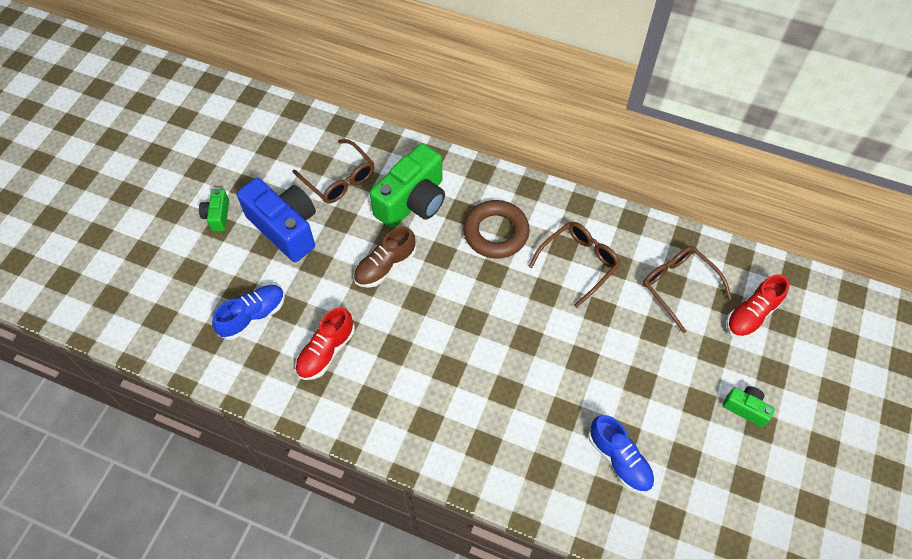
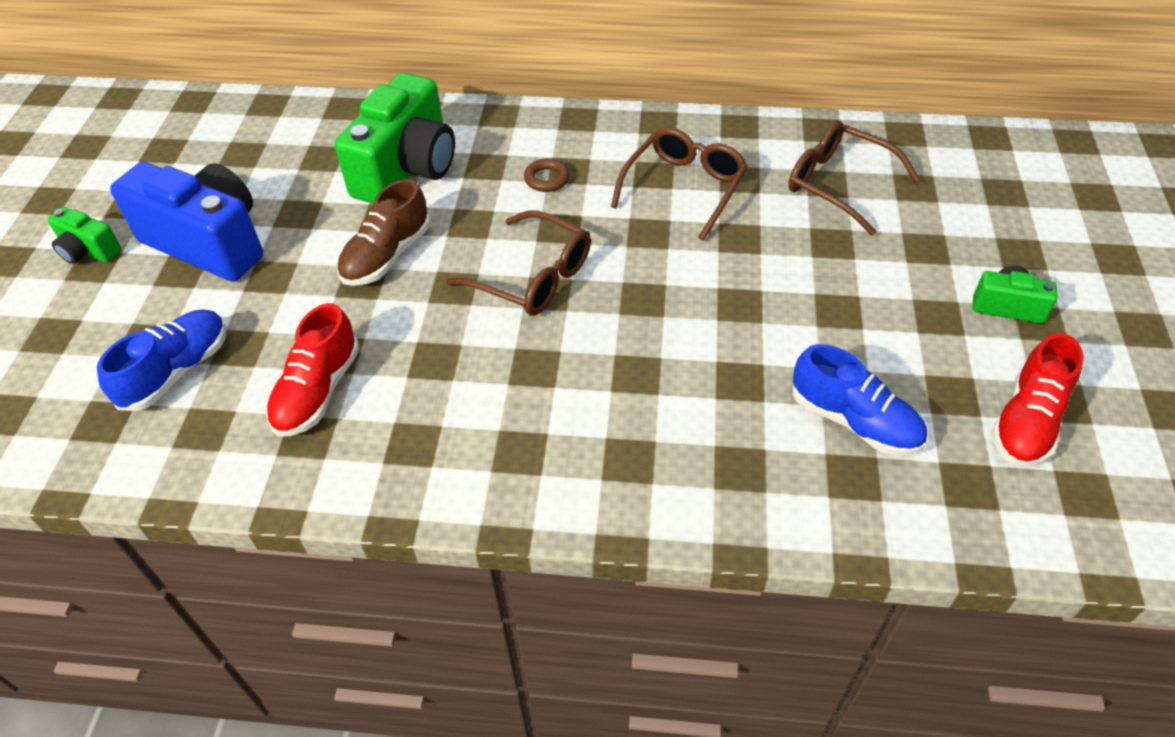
camera: 15 degrees left, 10 degrees down
(217, 216) = (88, 251): green camera -> green camera turned 45 degrees counterclockwise
(340, 179) = (284, 166): brown glasses -> brown glasses (534, 277)
(496, 233) = (547, 179): brown ring -> brown ring, size x0.44
(751, 315) = (956, 194): red shoe -> red shoe (1027, 421)

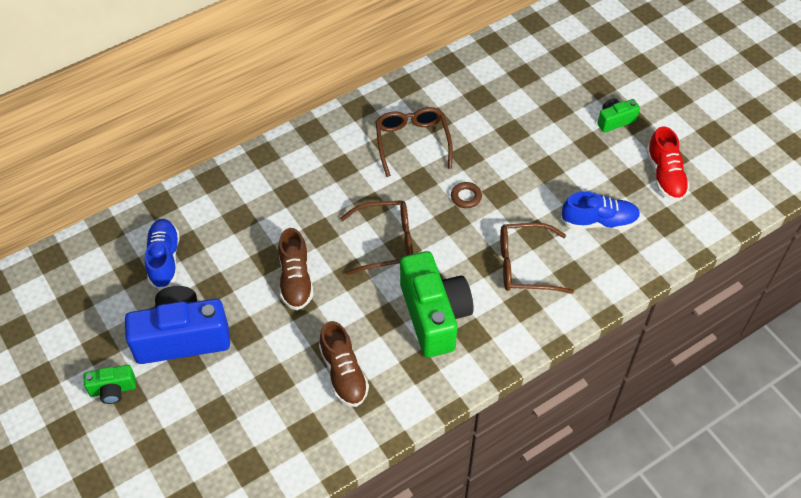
camera: 40 degrees left, 5 degrees up
(177, 371) = (256, 415): blue shoe -> blue shoe (164, 259)
(317, 391) = (343, 373): red shoe -> brown shoe
(407, 169) = (247, 221): green camera -> green camera (434, 315)
(547, 179) = (334, 180): brown ring -> brown ring (466, 197)
(837, 184) = (485, 94): brown glasses -> brown glasses (524, 265)

